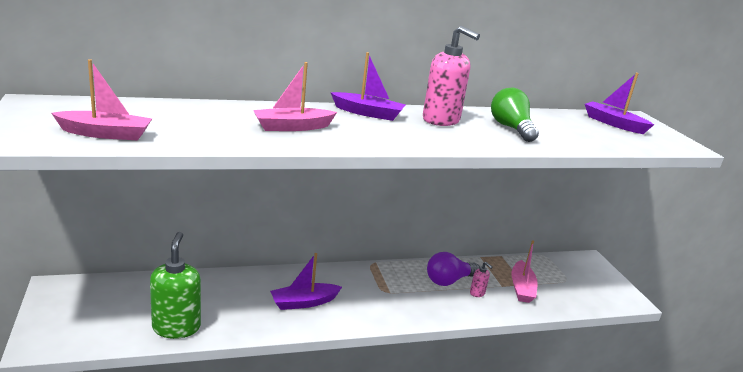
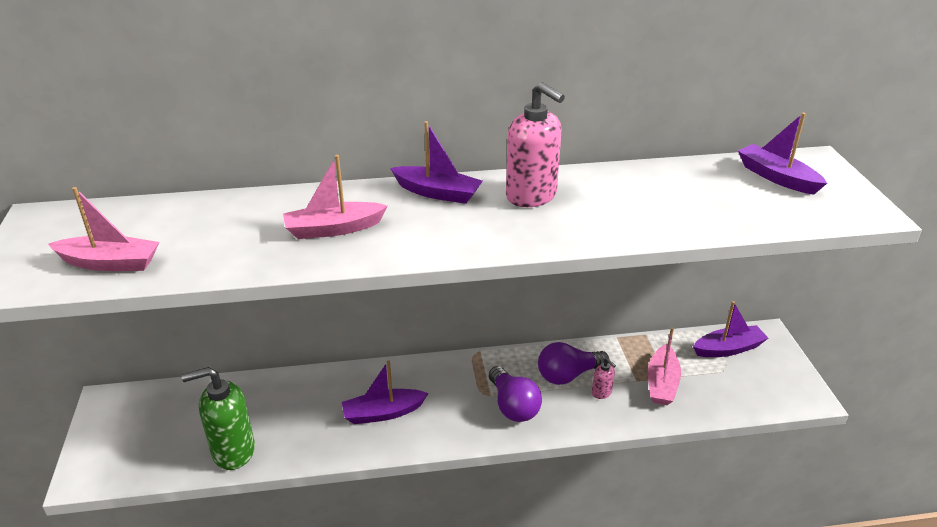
camera: 10 degrees right, 10 degrees up
(176, 327) = (233, 451): green soap dispenser -> green soap dispenser turned 105 degrees counterclockwise
(410, 300) = (513, 406): none -> purple light bulb
(511, 128) = (623, 202): green light bulb -> none
(565, 267) = (728, 349): none -> purple boat

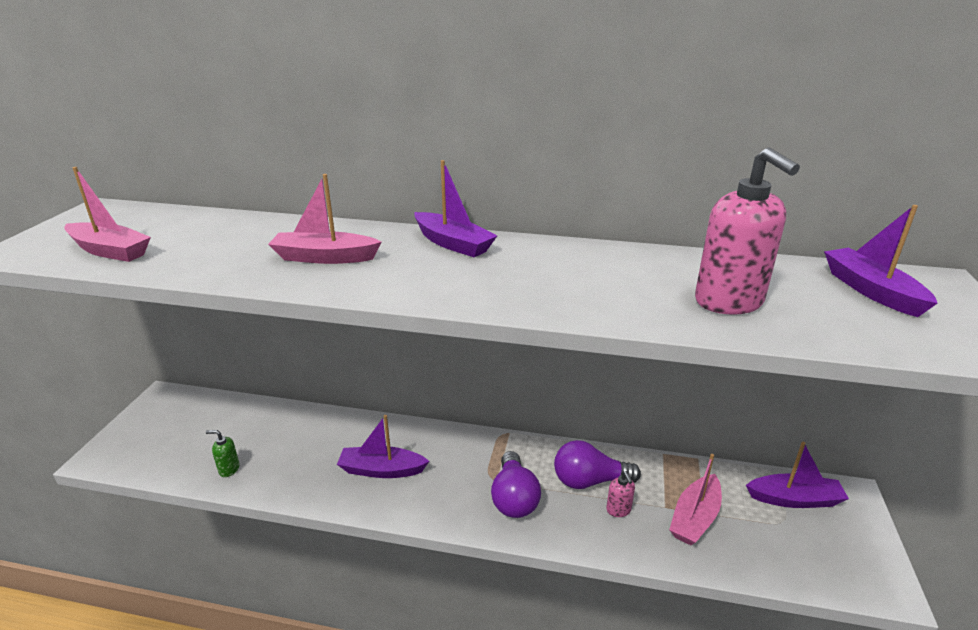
camera: 20 degrees right, 5 degrees down
(233, 451) = (229, 469): green soap dispenser -> green soap dispenser, size x0.45
(531, 196) = (549, 262): pink soap dispenser -> pink soap dispenser (729, 302)

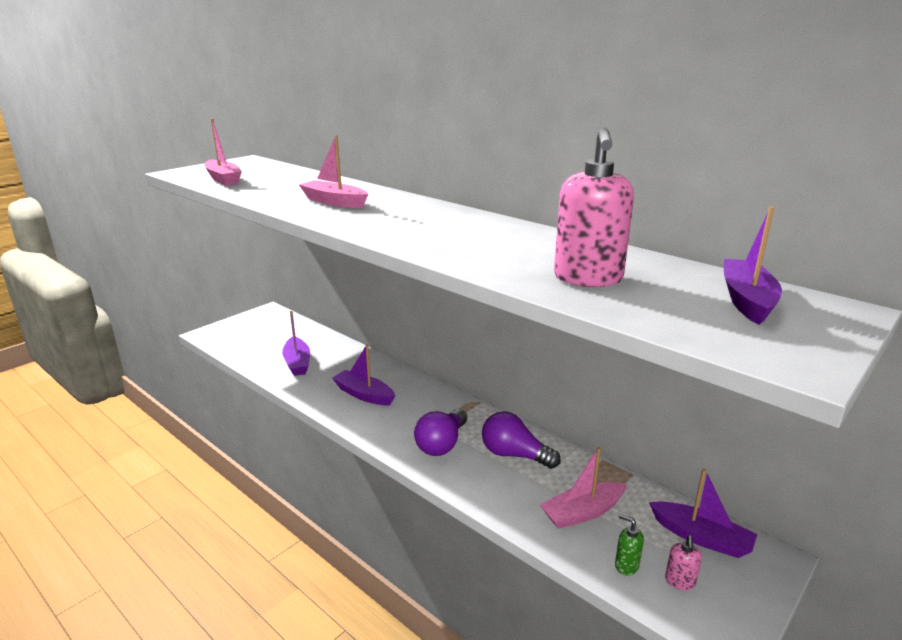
camera: 30 degrees right, 5 degrees down
(229, 469) = (270, 363): green soap dispenser -> green soap dispenser (626, 566)
(453, 244) = (430, 209): purple boat -> purple boat (297, 363)
(618, 510) = (519, 482): pink soap dispenser -> pink soap dispenser (680, 582)

